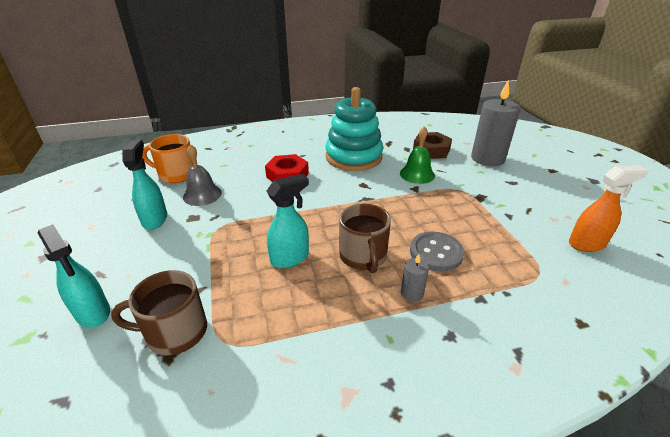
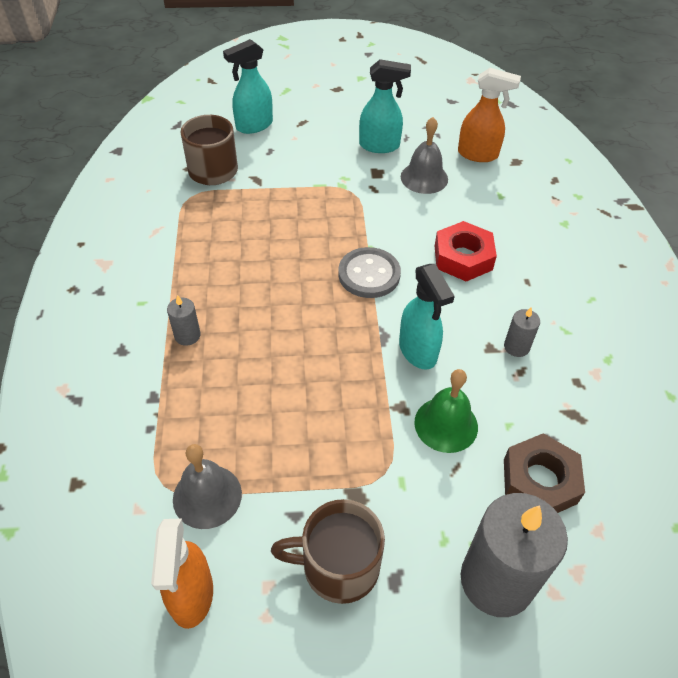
camera: 100 degrees right, 15 degrees up
(176, 174) = (478, 154): orange mug -> orange spray bottle
(290, 258) = (280, 244): turquoise spray bottle -> turquoise spray bottle (418, 351)
(353, 157) = (516, 347): turquoise stacking toy -> grey candle
(363, 256) = (261, 306): brown mug -> brown mug (338, 566)
(436, 253) = (242, 381): grey button -> grey button (369, 274)
(528, 251) = (207, 496): none -> grey bell

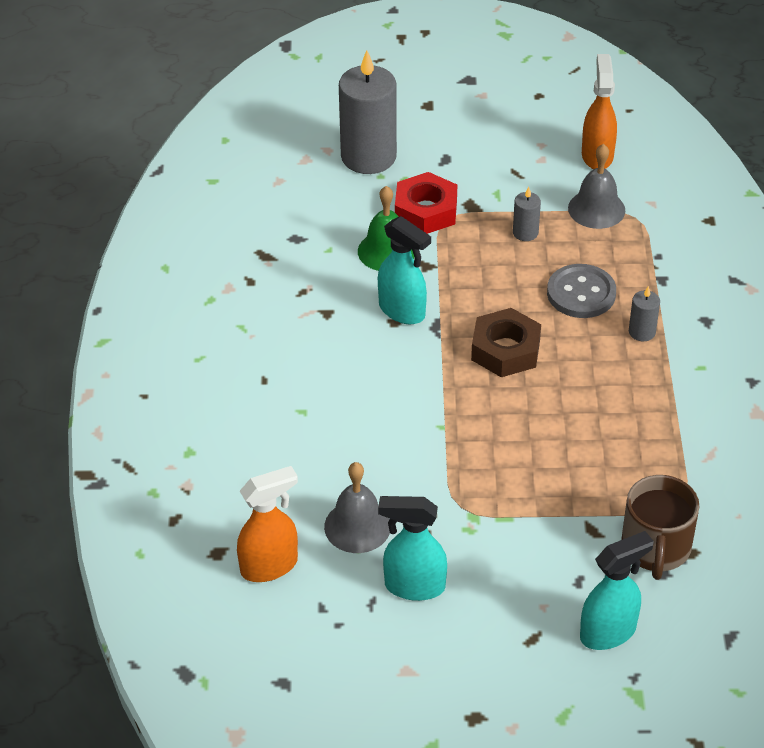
camera: 175 degrees left, 5 degrees down
(338, 566) = (488, 167): brown mug -> none
(369, 274) = (446, 391): grey button -> grey button (581, 293)
(418, 351) = (402, 311): turquoise spray bottle -> turquoise spray bottle turned 150 degrees clockwise
(463, 258) = (331, 409): red nut -> red nut (426, 211)
(478, 154) = (270, 566): orange spray bottle -> orange spray bottle turned 135 degrees clockwise
(516, 347) = (299, 312): grey candle -> grey candle (525, 233)
(539, 481) = (315, 210): brown nut -> brown nut (505, 350)

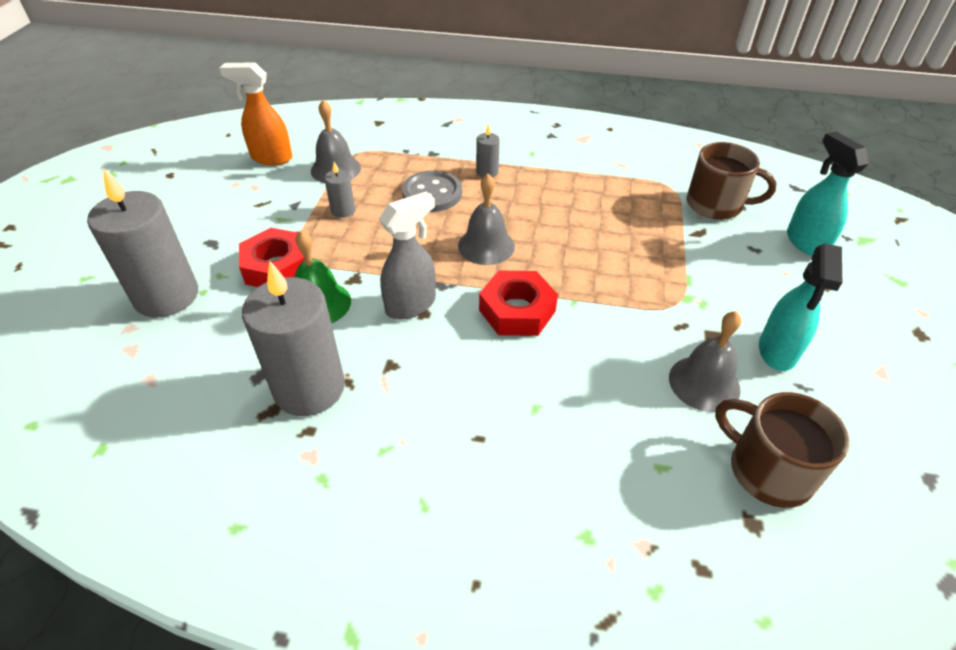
camera: 80 degrees left, 0 degrees up
(270, 566) = (767, 470): orange spray bottle -> brown mug
(290, 270) = (309, 388): none -> grey candle
(402, 311) = (411, 305): turquoise spray bottle -> grey spray bottle
(416, 385) = (517, 310): none -> red nut
(505, 350) = (486, 246): brown nut -> grey bell

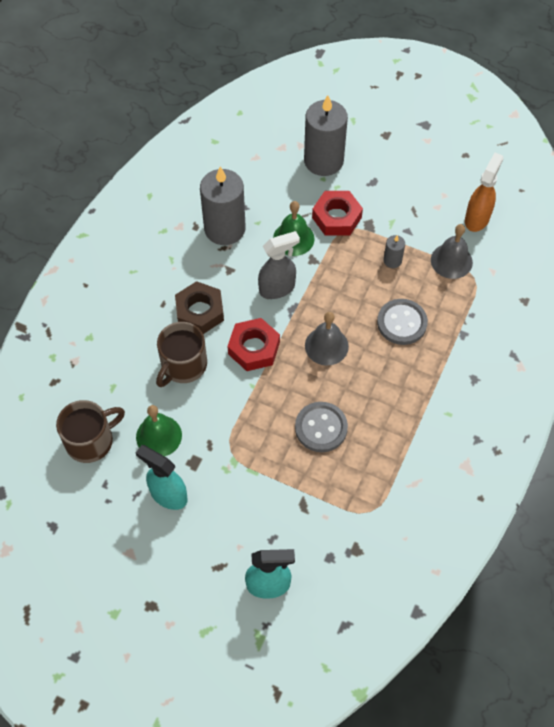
camera: 105 degrees right, 15 degrees up
(411, 305) = (277, 288): grey spray bottle -> grey spray bottle turned 90 degrees counterclockwise
(478, 384) = (200, 312): none -> brown nut
(487, 172) = (425, 370): grey candle -> none
(598, 233) = (321, 428): none -> grey button
(704, 383) = (159, 436): grey bell -> green bell
(716, 205) = (336, 537): brown mug -> brown mug (183, 365)

